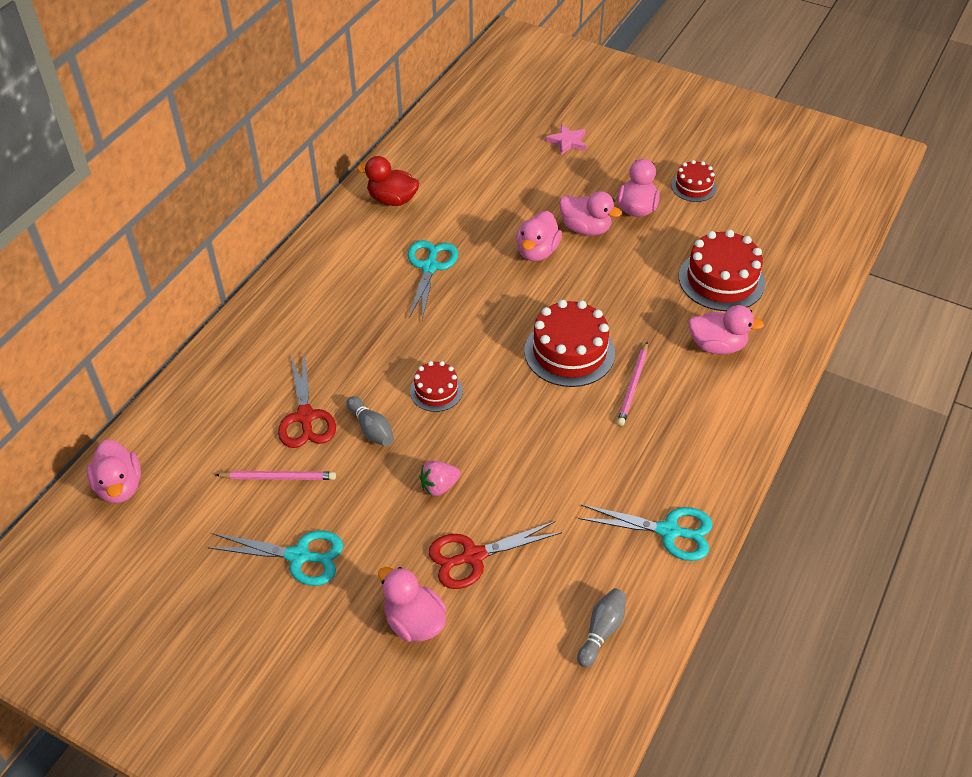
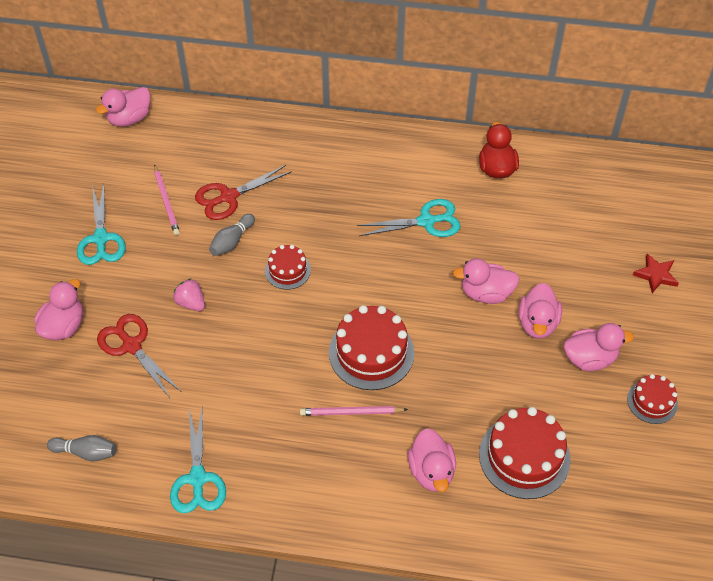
camera: 70 degrees right, 5 degrees up
(567, 142) = (656, 275): pink star -> red star

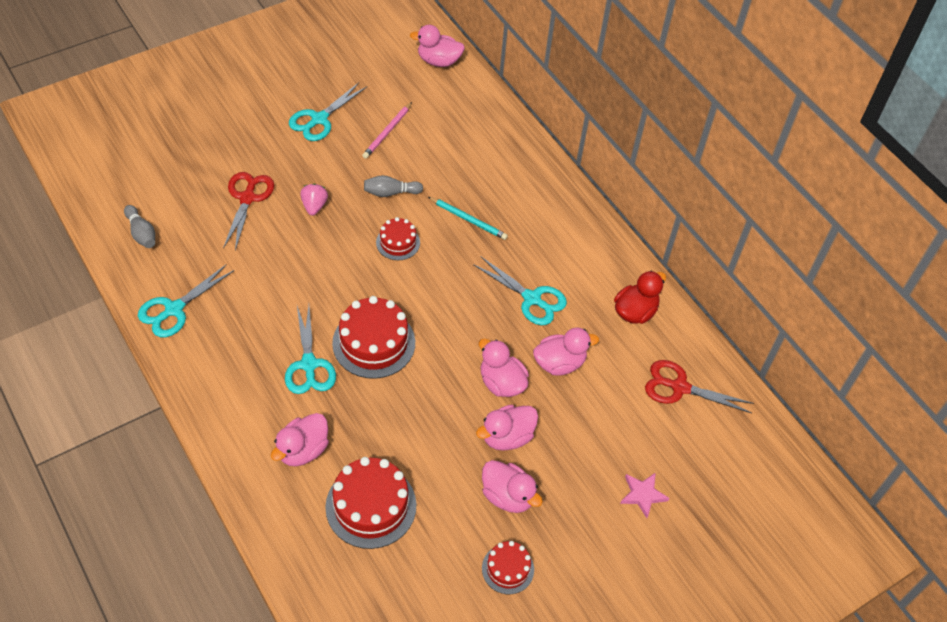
camera: 45 degrees right, 0 degrees up
(64, 326) = (229, 151): pink duck -> pink duck (559, 363)
(228, 197) = (428, 163): red scissors -> red scissors (679, 387)
(311, 209) = (468, 219): none -> turquoise pencil
(351, 412) = (309, 365): pink pencil -> turquoise scissors
(656, 275) = (642, 495): red star -> pink star

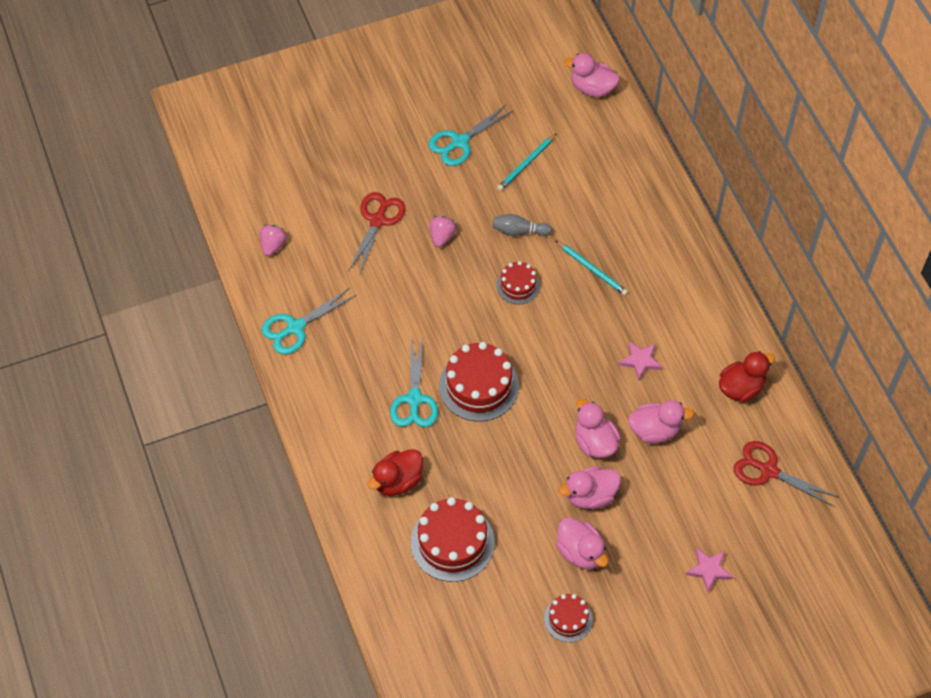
camera: 15 degrees right, 5 degrees up
(141, 233) = (273, 245): grey bowling pin -> pink strawberry
(303, 450) = (397, 481): pink duck -> red duck
(387, 132) = (526, 164): pink pencil -> turquoise pencil
(532, 299) = (640, 361): turquoise scissors -> pink star

